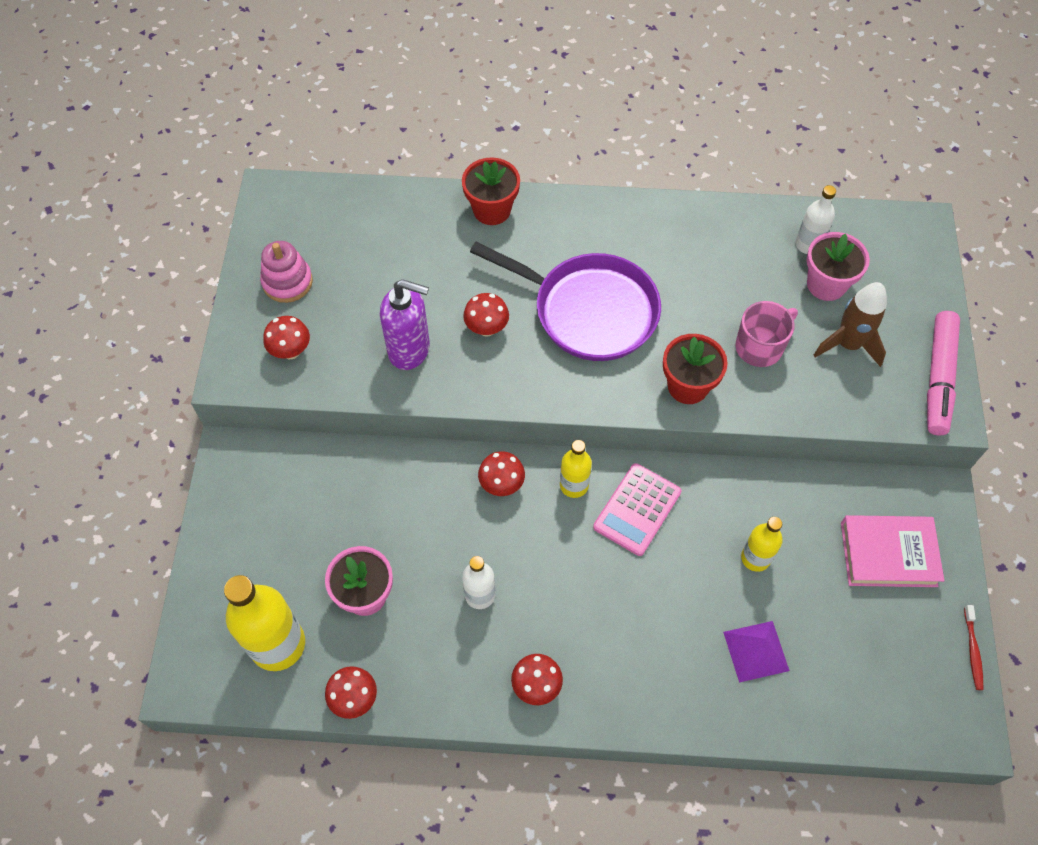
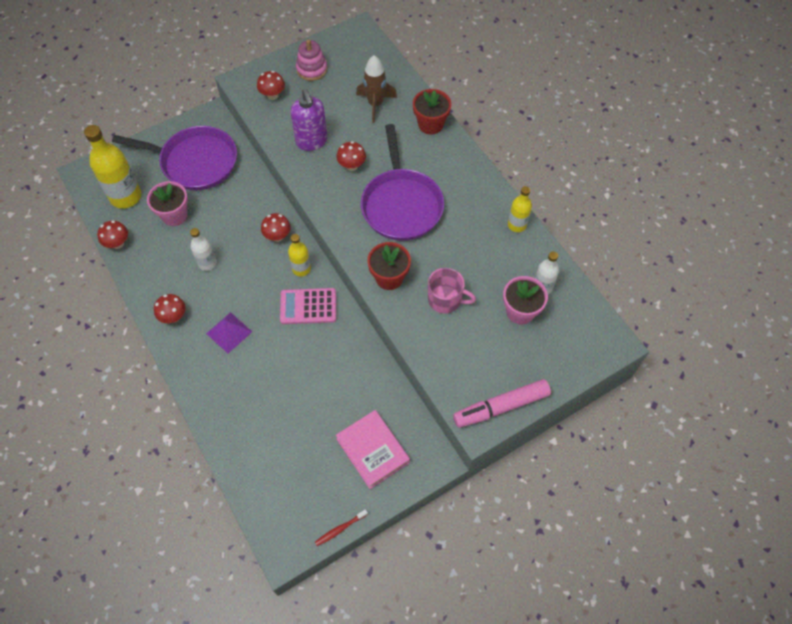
camera: 55 degrees right, 0 degrees up
(294, 518) = (195, 162): none -> purple pan
(755, 558) = (320, 381): yellow bottle -> yellow bottle (517, 225)
(756, 651) = (262, 410): purple pyramid -> purple pyramid (229, 332)
(848, 344) = (485, 345): brown rocket -> brown rocket (375, 104)

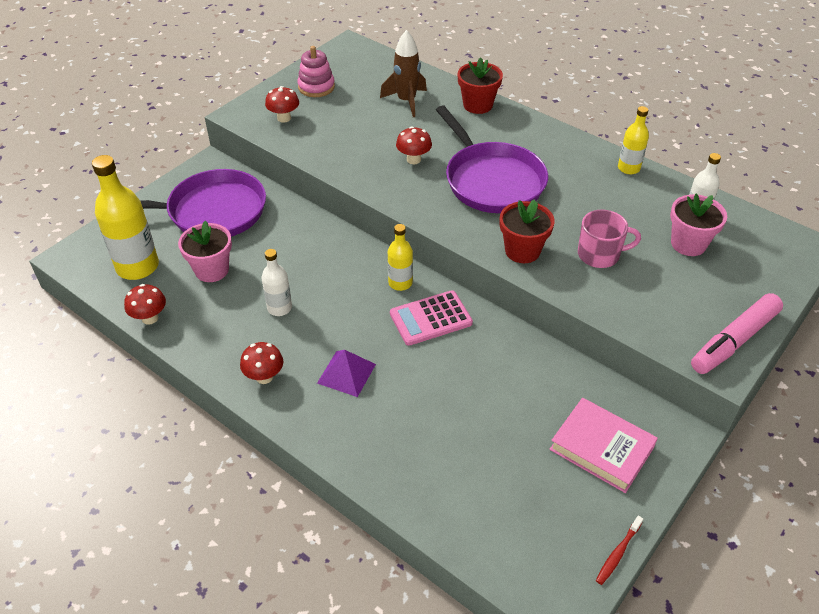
camera: 20 degrees left, 15 degrees down
(277, 236) = (353, 258): red mushroom -> none
(311, 141) = (354, 148): purple soap dispenser -> none

